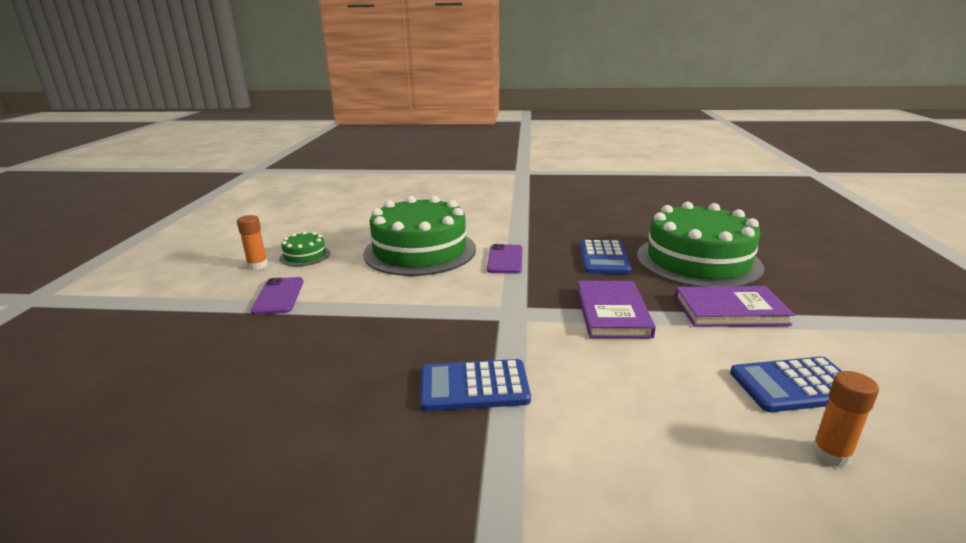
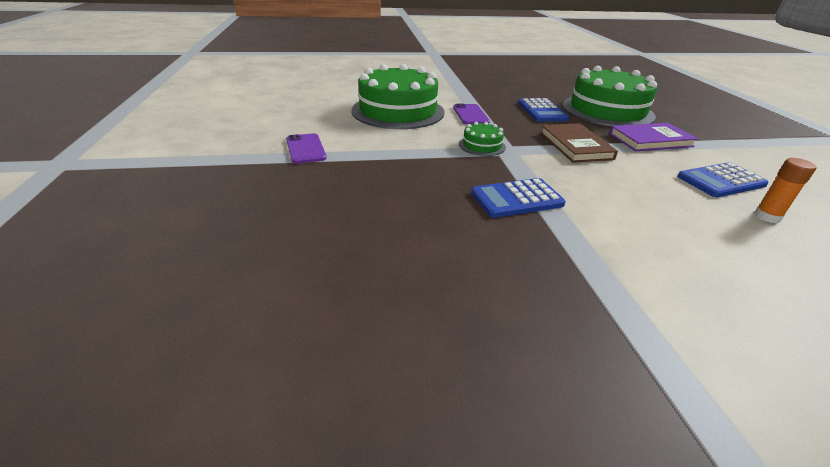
camera: 15 degrees left, 10 degrees up
(257, 265) = (265, 127): orange glue stick -> none
(305, 255) = (302, 118): green cake -> green cake (482, 145)
(612, 312) = (575, 146): purple book -> brown book

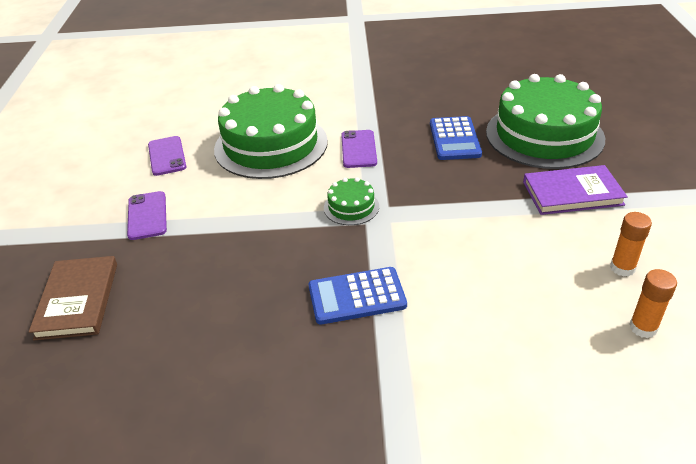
camera: 10 degrees right, 5 degrees up
(312, 115) = (167, 156): none -> purple phone
(575, 146) = (468, 205): brown book -> brown book (78, 300)
(721, 181) = (622, 268): blue calculator -> orange glue stick

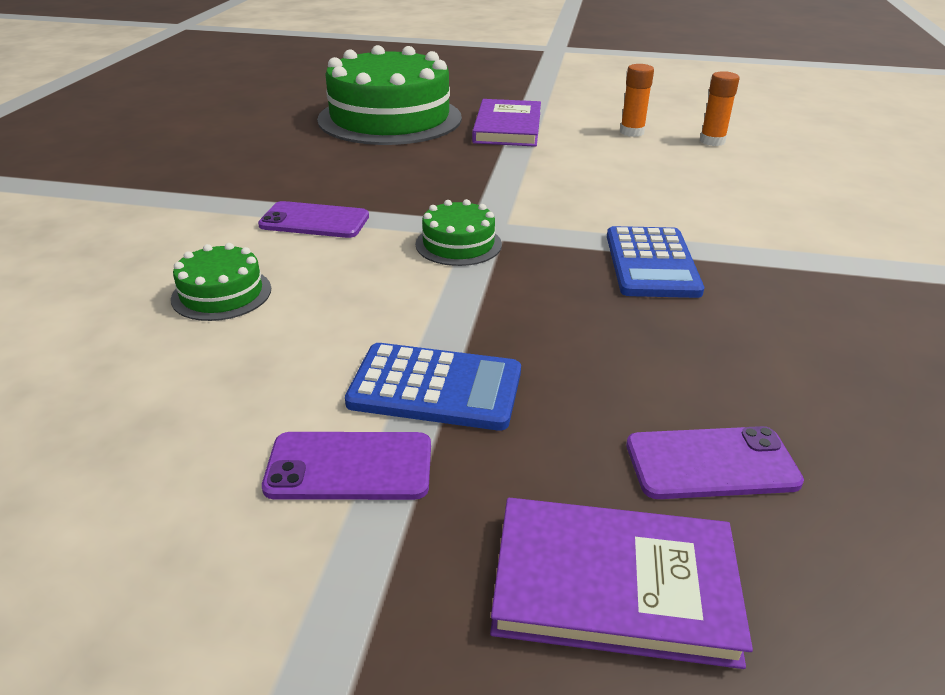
camera: 80 degrees left, 5 degrees down
(78, 300) = (614, 585): brown book -> purple book
(167, 156) = (124, 431): purple phone -> purple phone (711, 463)
(271, 145) = (221, 294): green cake -> green cake, size x0.43
(454, 139) = (352, 160): blue calculator -> blue calculator (435, 388)

